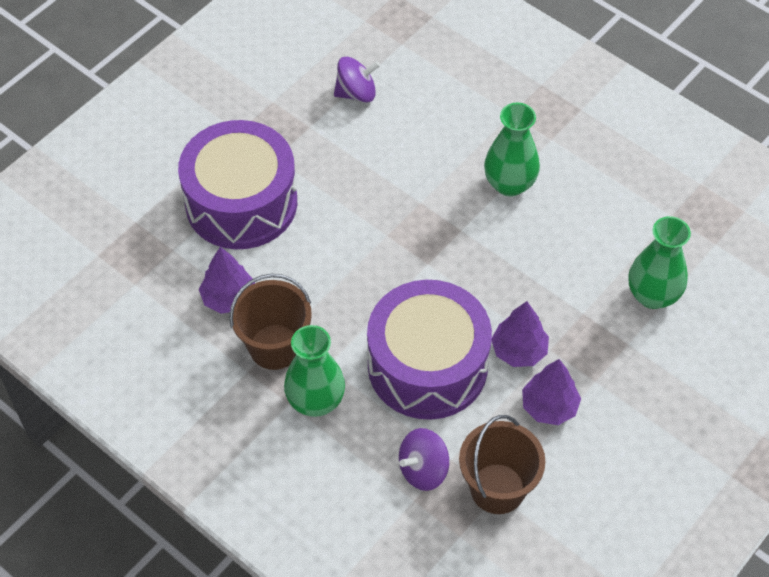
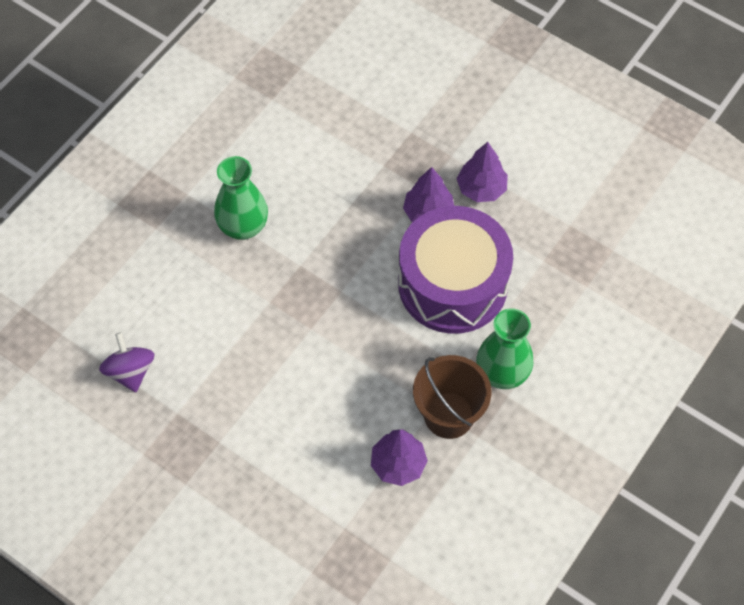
camera: 95 degrees left, 5 degrees up
(241, 202) = (280, 468): purple drum -> none
(423, 470) = (557, 281): purple spinning top -> none
(497, 488) = (565, 224): brown bucket -> none
(652, 295) = (359, 114): green vase -> none

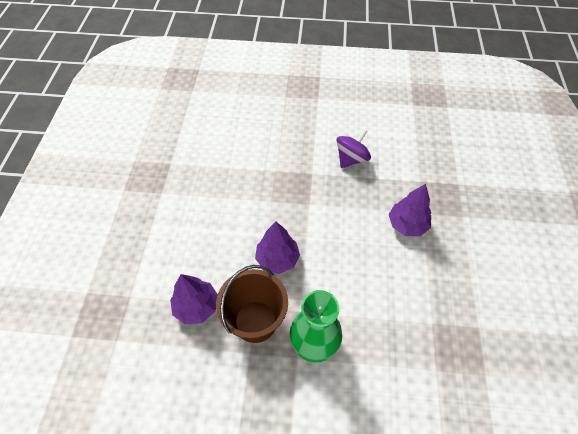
camera: 60 degrees right, 5 degrees down
(130, 371) = (185, 129): purple spinning top -> purple spinning top (351, 159)
(243, 227) = (317, 133): green vase -> none
(453, 284) = (364, 269): purple drum -> none
(481, 189) = (454, 248): purple tree -> purple tree (277, 259)

